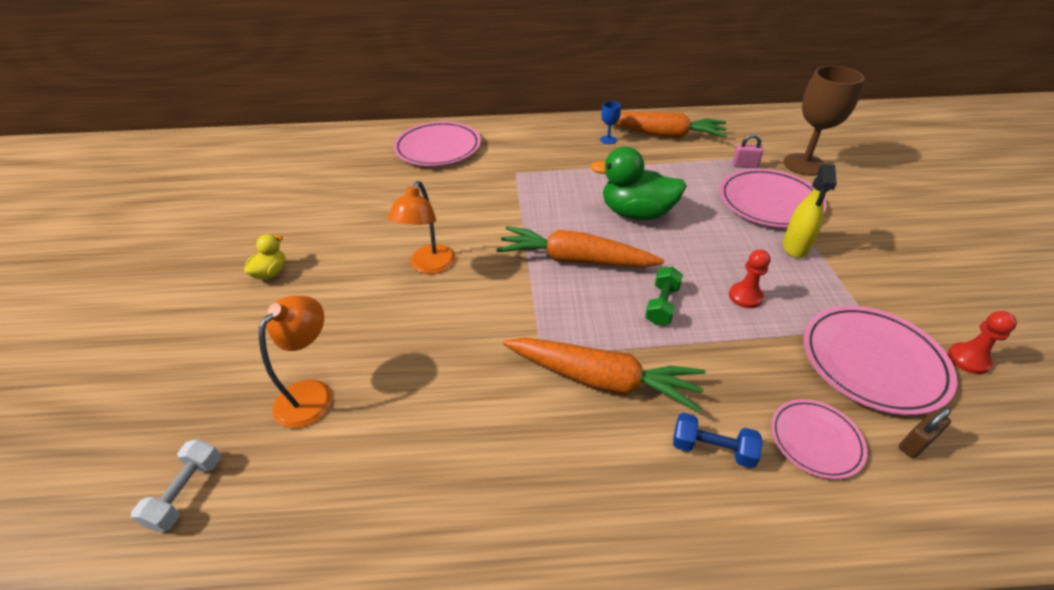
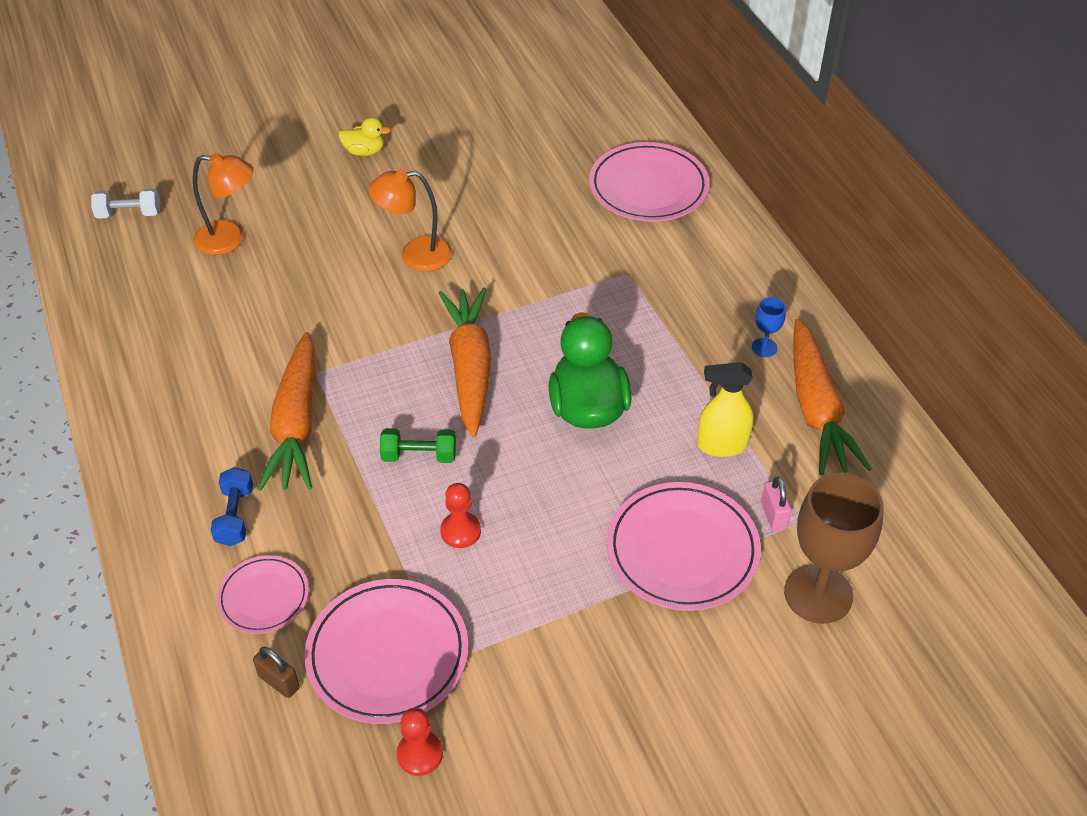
camera: 70 degrees right, 5 degrees up
(795, 247) = (582, 581): yellow spray bottle -> yellow spray bottle (721, 445)

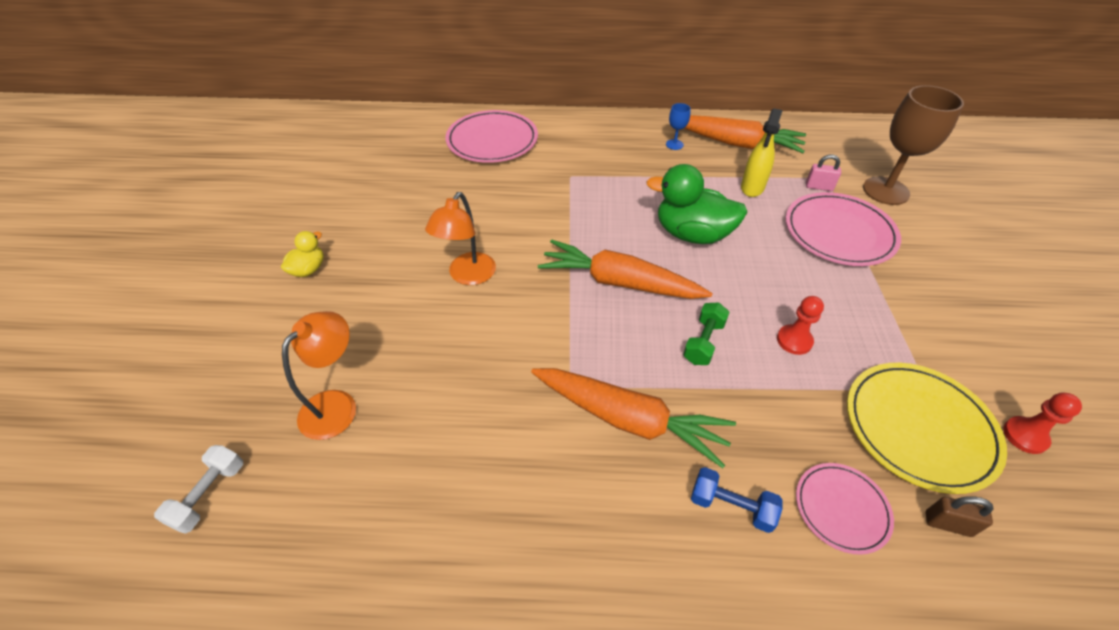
camera: 65 degrees left, 0 degrees up
(279, 682) = (947, 524): brown padlock -> brown padlock turned 45 degrees clockwise
(387, 654) = (919, 428): pink plate -> yellow plate

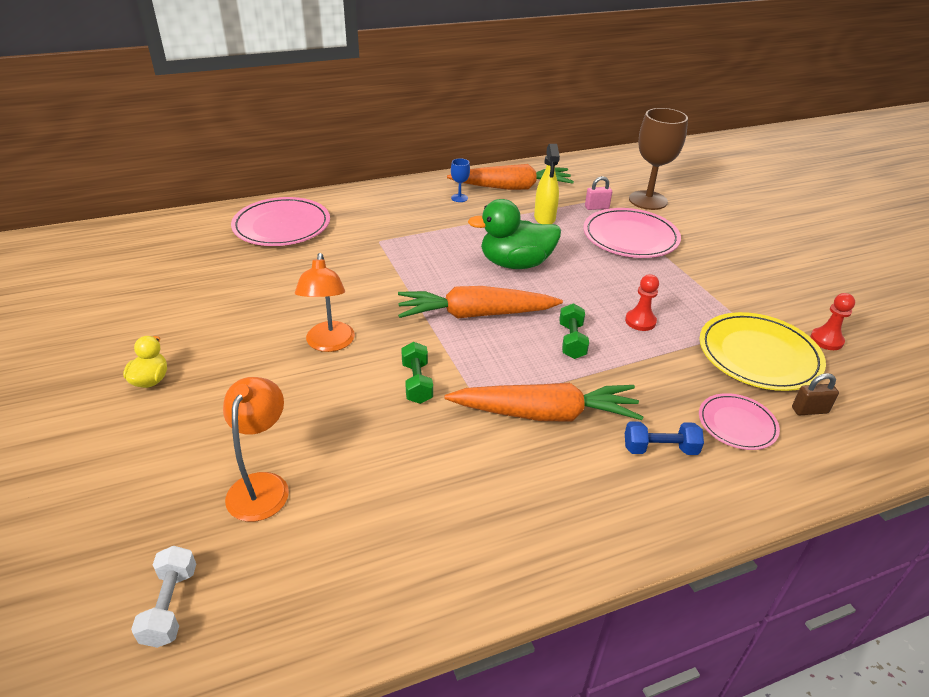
camera: 25 degrees left, 10 degrees down
(523, 342) = (417, 383): none -> green dumbbell

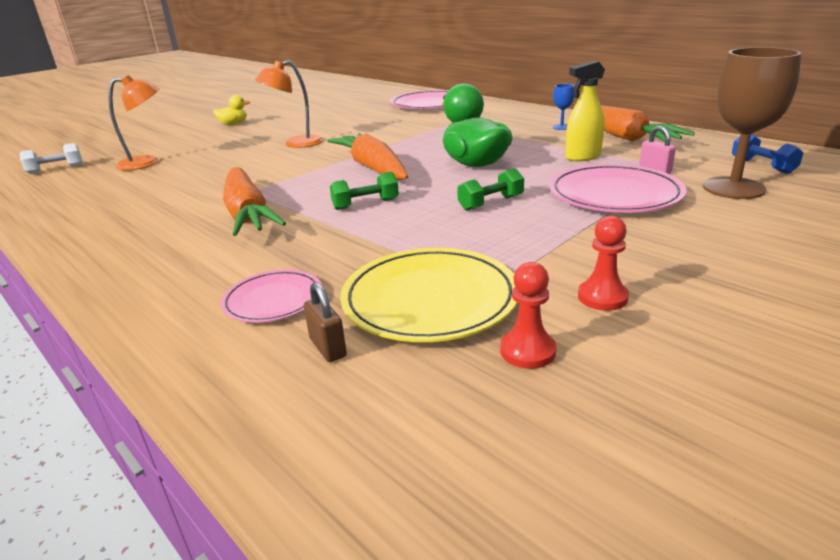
camera: 70 degrees right, 10 degrees down
(417, 383) = (266, 171): green dumbbell -> green dumbbell (491, 203)
(640, 321) = (433, 225): red pawn -> red pawn (602, 297)
(660, 449) = (215, 265): blue dumbbell -> blue dumbbell (762, 166)

